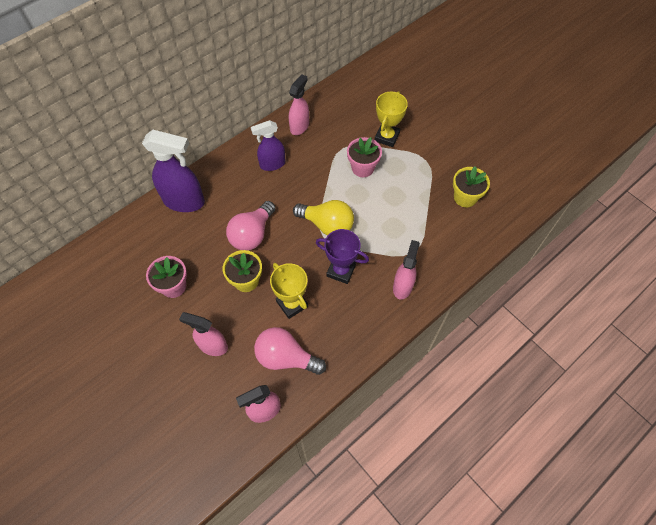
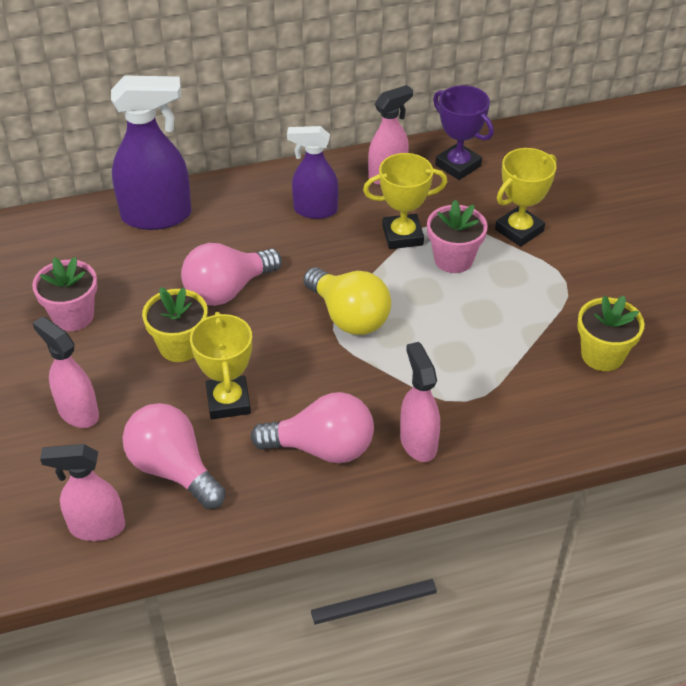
camera: 25 degrees right, 15 degrees down
(184, 201) = (157, 216): purple spray bottle -> purple spray bottle turned 45 degrees counterclockwise
(328, 163) = (402, 235): none -> yellow trophy
(341, 271) = (331, 385): purple trophy -> purple trophy (458, 165)
(356, 311) = (322, 448): none -> pink light bulb
(402, 286) = (418, 442): pink spray bottle -> pink spray bottle turned 60 degrees counterclockwise

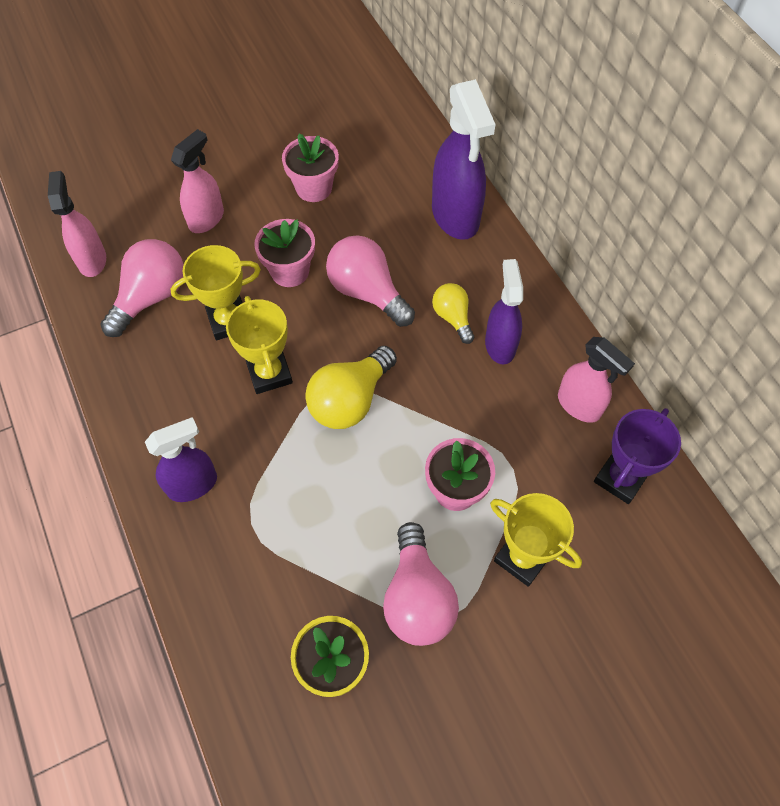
camera: 80 degrees right, 15 degrees up
(180, 346) = (290, 271): yellow flower pot -> pink flower pot
(276, 235) = (453, 317): none -> yellow light bulb
(322, 448) = (181, 404): pink light bulb -> pink light bulb (417, 598)
(402, 235) = (481, 434): yellow trophy -> yellow trophy (269, 373)
(418, 442) = (193, 484): pink spray bottle -> purple spray bottle

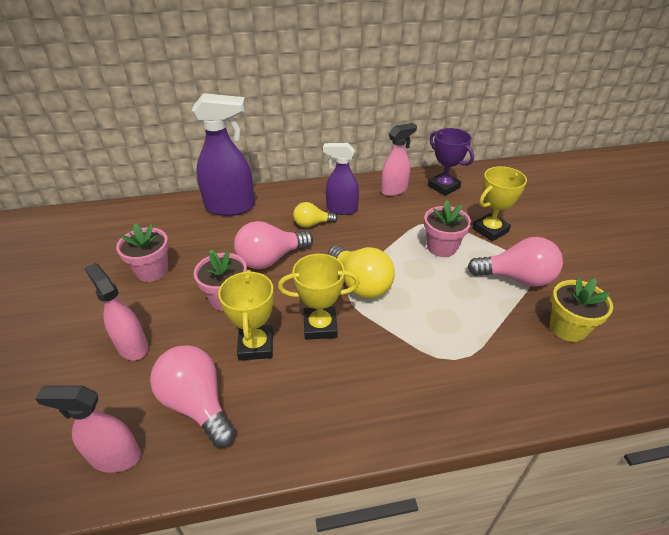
camera: 75 degrees left, 20 degrees down
(193, 484) = (413, 394): purple spray bottle -> none

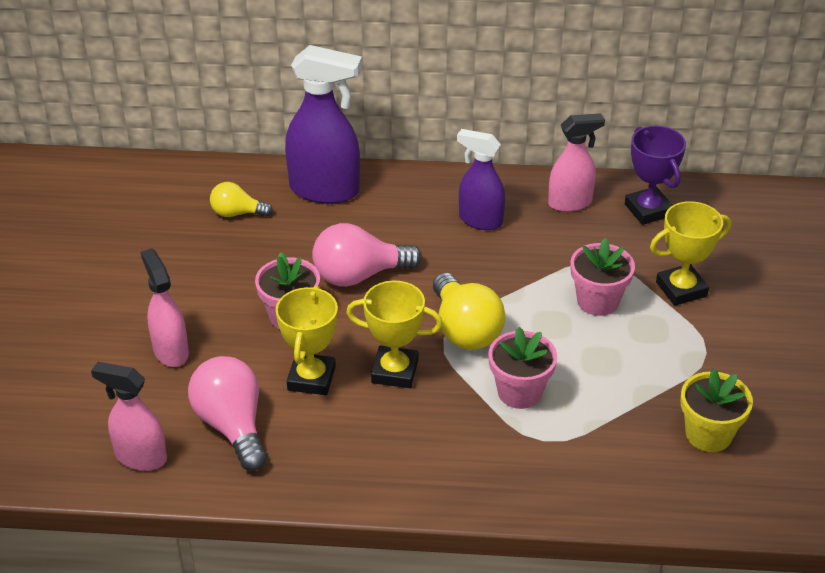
camera: 15 degrees right, 0 degrees up
(152, 271) = (206, 264): pink flower pot -> pink flower pot (519, 392)
(312, 224) = (430, 235): yellow light bulb -> yellow light bulb (237, 213)
(516, 278) = (679, 361): pink light bulb -> none

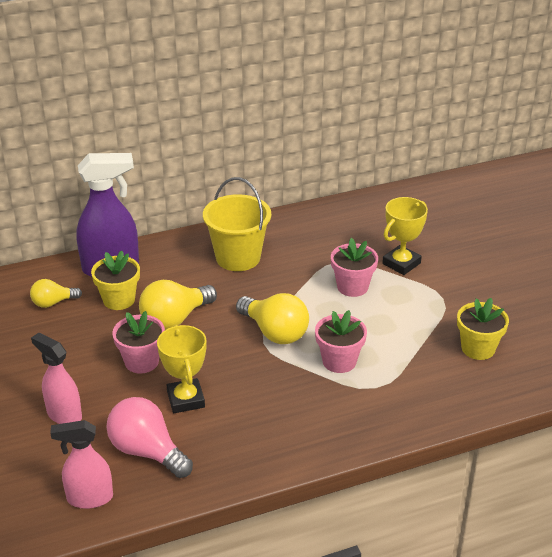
camera: 25 degrees left, 5 degrees down
(310, 232) = (119, 300): none -> yellow flower pot
(359, 275) = (175, 319): pink light bulb -> yellow light bulb
(395, 371) = (243, 375): yellow trophy -> none
(480, 220) = (238, 257): purple spray bottle -> yellow bucket
(570, 203) = (293, 229): pink spray bottle -> none
(648, 210) = (347, 220): purple trophy -> none

